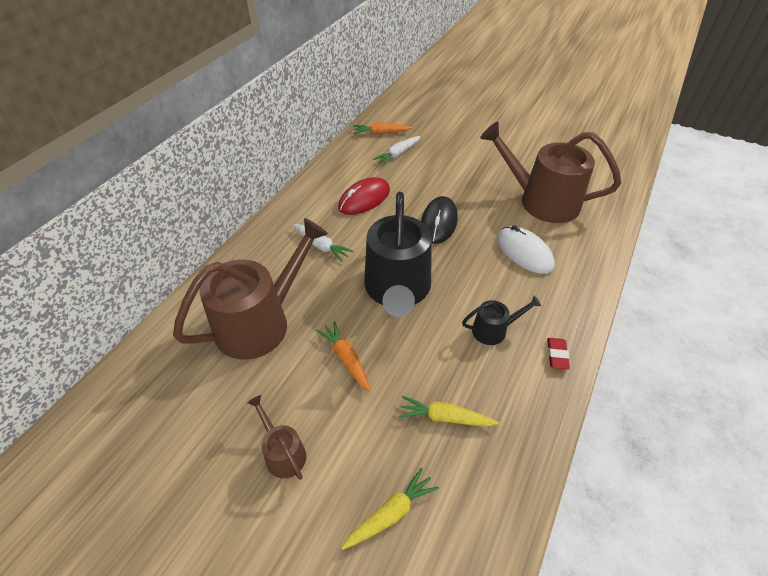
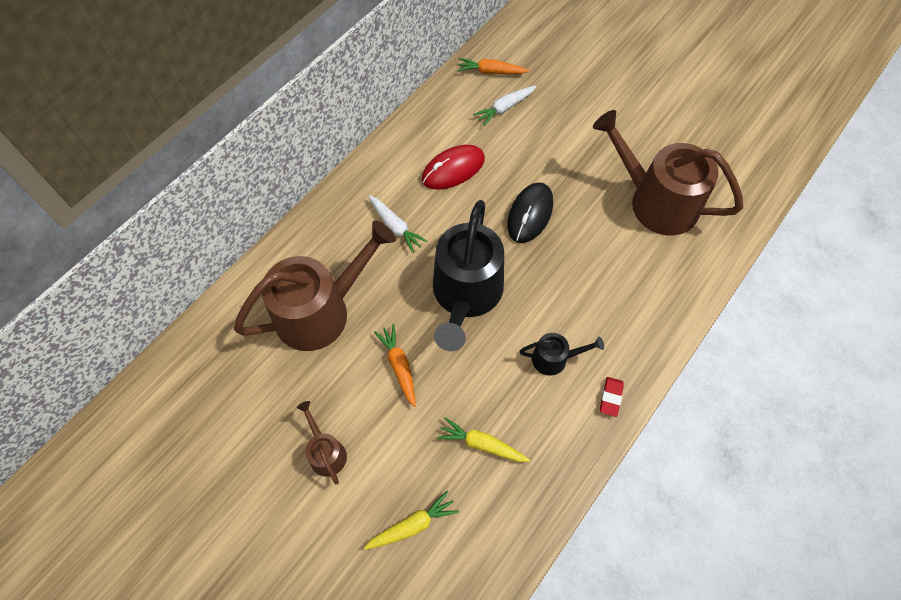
camera: 10 degrees right, 15 degrees up
(524, 252) = (614, 269): white mouse -> none

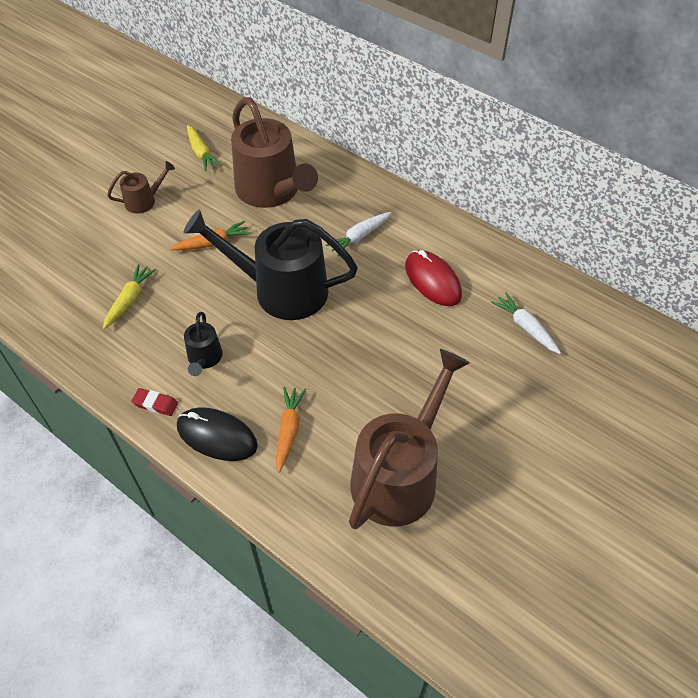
camera: 90 degrees right, 10 degrees down
(412, 525) = (72, 254): yellow carrot -> yellow carrot (201, 153)
(491, 72) = (580, 315): orange carrot -> orange carrot (289, 430)
(530, 214) = (377, 345): black mouse -> black mouse (217, 436)

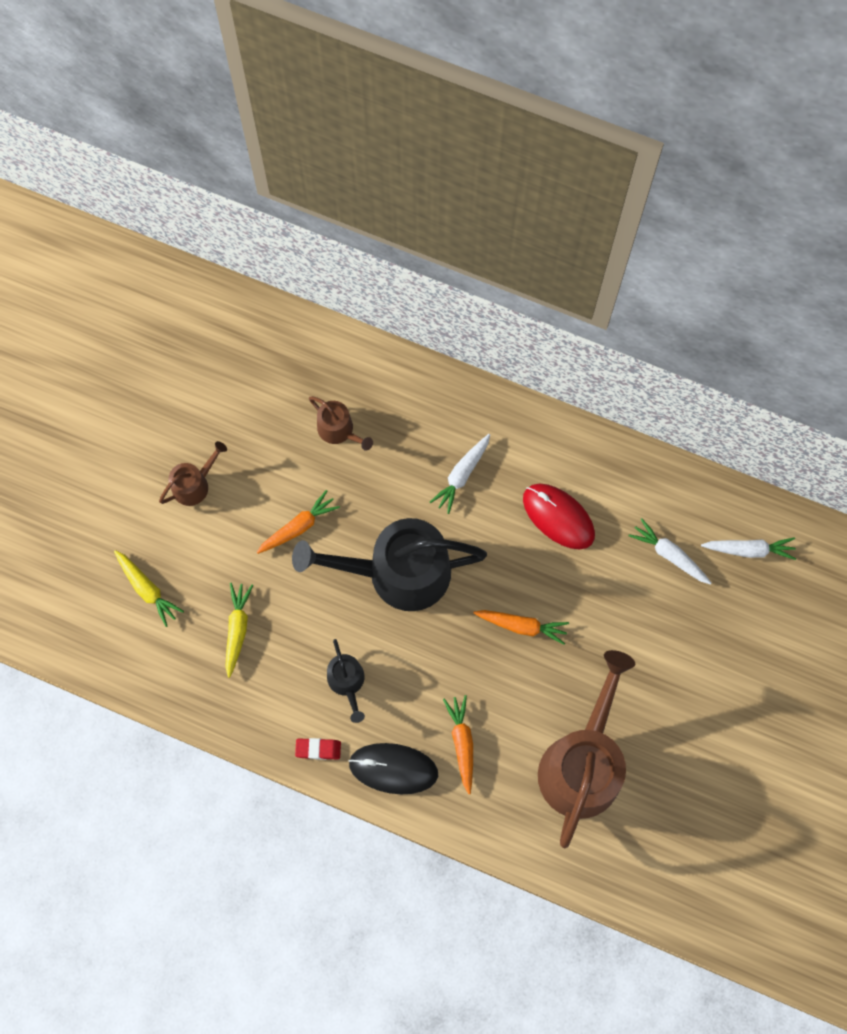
camera: 15 degrees left, 20 degrees up
(201, 153) = (232, 390): yellow carrot -> yellow carrot (147, 589)
(271, 191) = (339, 430): brown watering can -> brown watering can, size x0.46
(376, 351) = (522, 626): none -> orange carrot
(601, 339) = (749, 550): none -> white carrot

